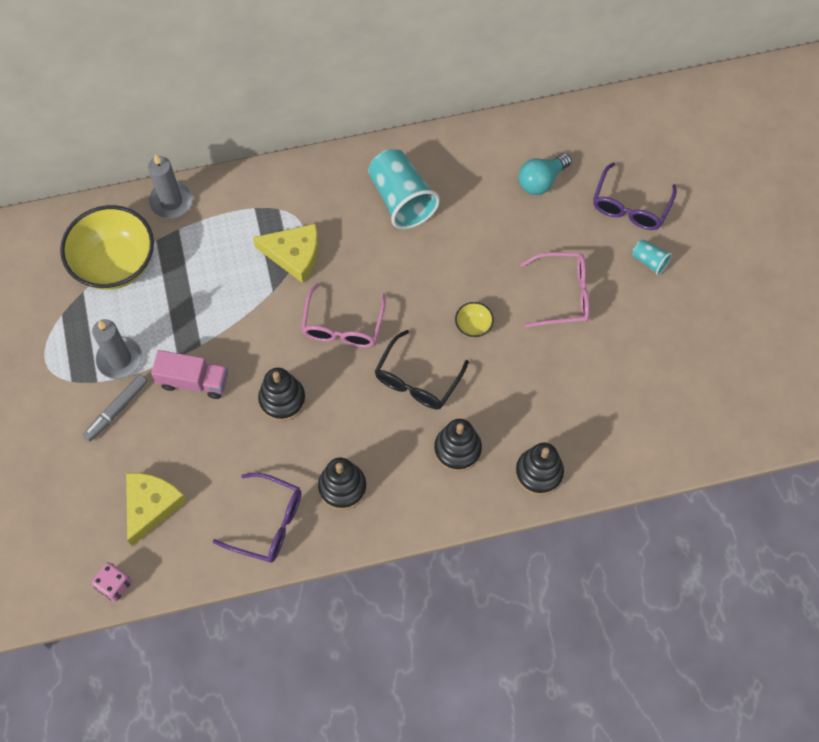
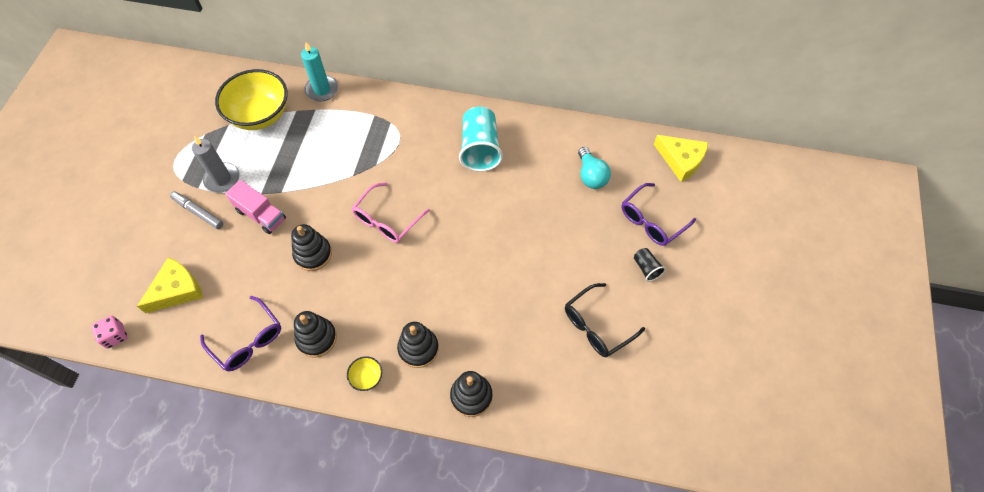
camera: 25 degrees right, 5 degrees down
(117, 410) = (198, 212): grey marker -> grey marker turned 60 degrees clockwise
(171, 201) = (322, 90): grey candle -> turquoise candle
(294, 255) = (382, 157): yellow cheese -> yellow cheese (681, 160)
(417, 380) = (418, 282): black glasses -> black glasses (596, 326)
(473, 326) = (482, 260): yellow bowl -> yellow bowl (366, 377)
(541, 181) = (591, 176): turquoise light bulb -> turquoise light bulb turned 90 degrees counterclockwise
(563, 294) = (564, 265): pink glasses -> none
(649, 261) = (646, 268): turquoise cup -> black cup

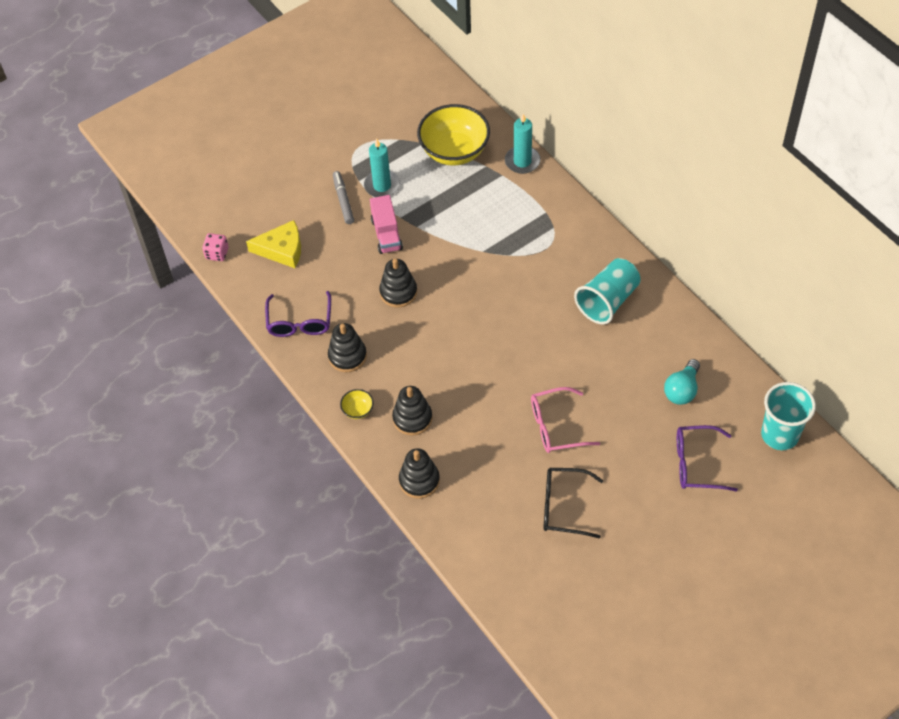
camera: 45 degrees right, 5 degrees down
(222, 179) = (382, 186): grey candle -> turquoise candle
(387, 220) = (477, 306): pink glasses -> pink glasses (555, 427)
(646, 268) = (651, 496): black cup -> none
(681, 160) = (779, 435): yellow cheese -> turquoise cup

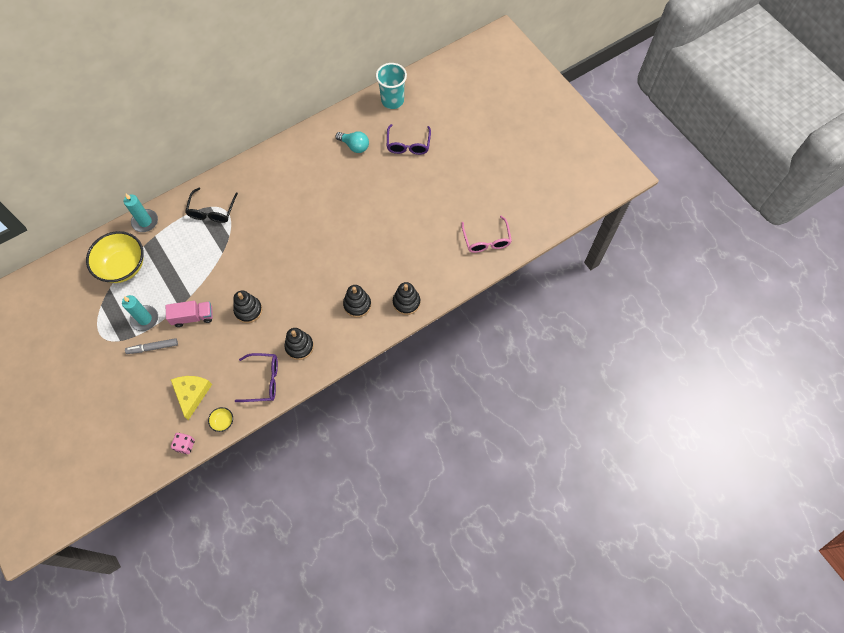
camera: 90 degrees left, 10 degrees up
(358, 410) = (346, 340): yellow bowl -> yellow bowl (223, 422)
(555, 427) = (373, 218): pink glasses -> pink glasses (486, 240)
(563, 506) = (432, 219): black glasses -> black glasses (212, 211)
(608, 301) = (279, 179): turquoise cup -> none

